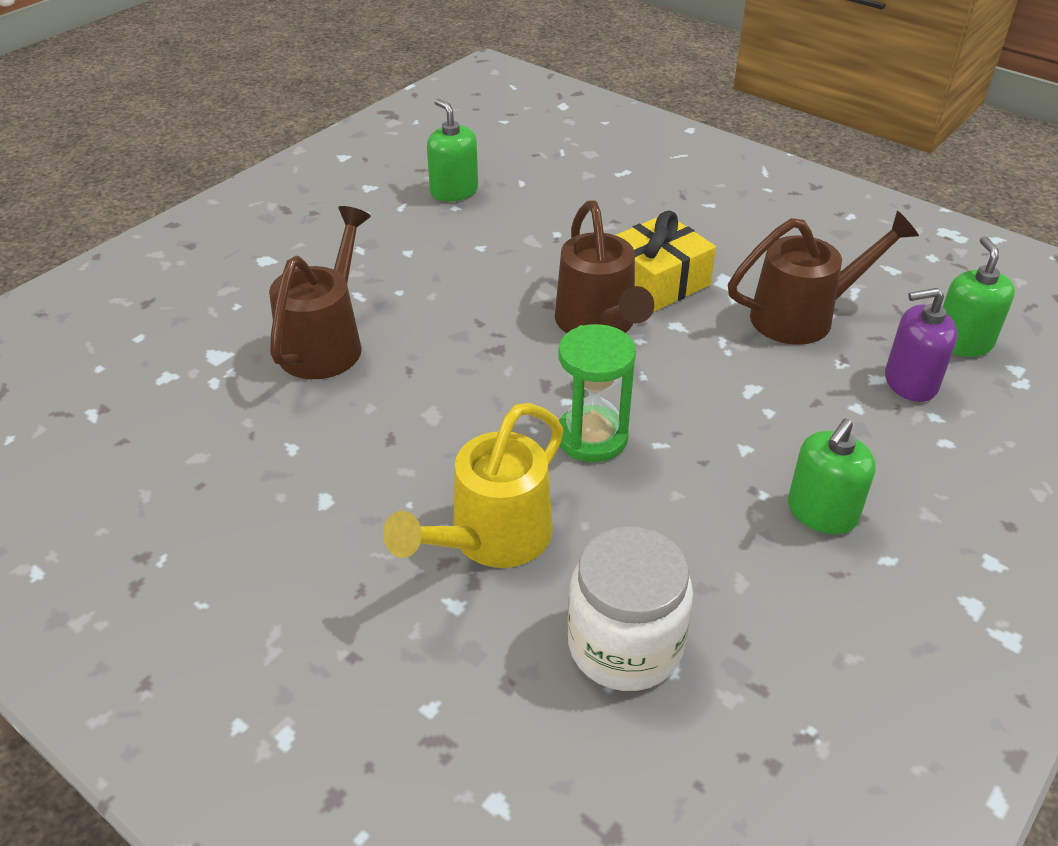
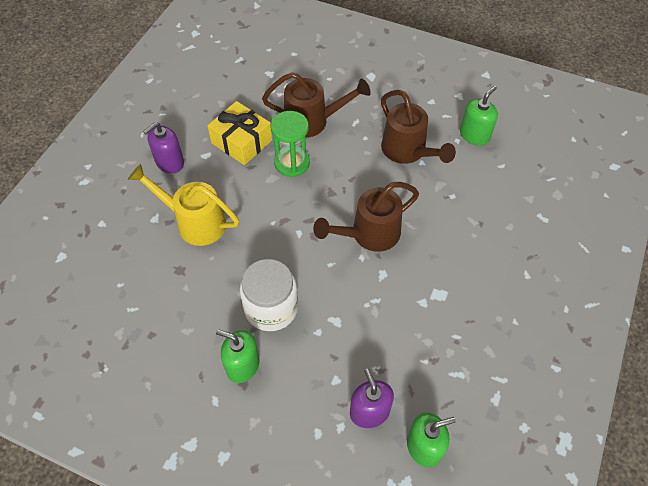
camera: 75 degrees right, 15 degrees up
(313, 562) = (169, 162): none -> purple soap dispenser
(592, 437) = (273, 249): green hourglass -> green hourglass (292, 163)
(625, 645) = (142, 287): white jar -> white jar (271, 308)
(656, 281) = (423, 256): yellow gift -> yellow gift (241, 141)
(803, 316) = (417, 344): brown watering can -> brown watering can (407, 151)

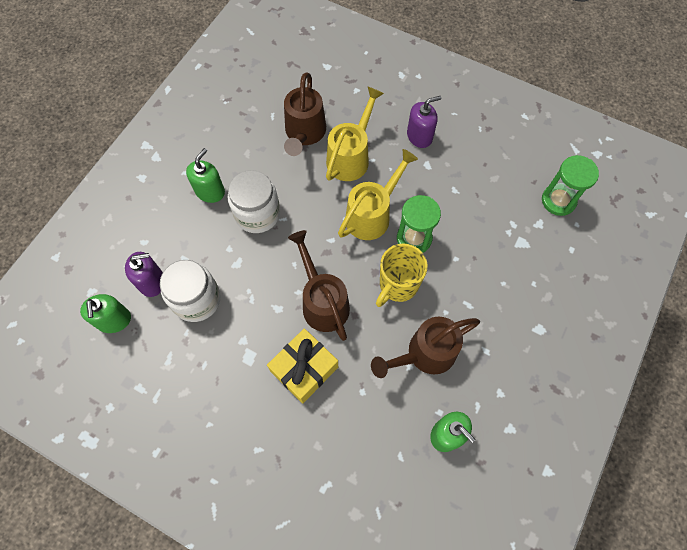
camera: 95 degrees right, 10 degrees up
(169, 162) = (419, 136): purple soap dispenser -> purple soap dispenser turned 105 degrees clockwise
(241, 141) = (443, 195): yellow gift -> yellow gift (304, 369)
(245, 60) = (558, 200): none -> green hourglass
(267, 198) = (372, 215): none -> yellow watering can
(312, 121) = (469, 261): brown watering can -> brown watering can (304, 134)
(343, 174) = (397, 285): none -> yellow mug
(384, 356) = (196, 299): none -> white jar

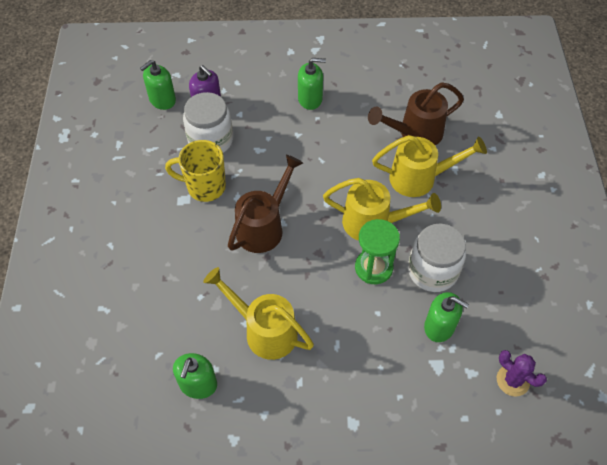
camera: 60 degrees right, 10 degrees down
(257, 214) = (313, 140): white jar -> white jar (432, 271)
(304, 369) = (195, 243): yellow gift -> none
(397, 285) = (317, 276): yellow mug -> yellow mug (205, 187)
(419, 136) = (486, 221): purple soap dispenser -> none
(425, 354) = (264, 330): brown watering can -> yellow watering can
(491, 222) = (439, 326): none -> green soap dispenser
(558, 200) = (512, 380): green hourglass -> purple cactus

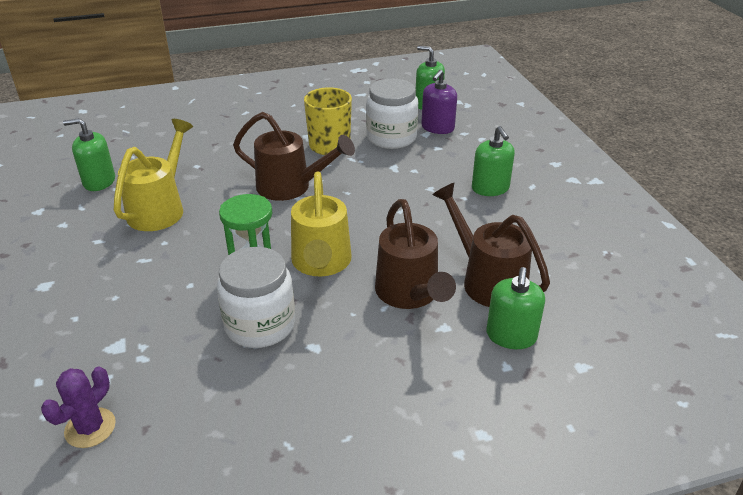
camera: 75 degrees right, 20 degrees down
(419, 178) = (410, 294): yellow watering can -> brown watering can
(439, 326) = (174, 341): green soap dispenser -> green soap dispenser (511, 336)

